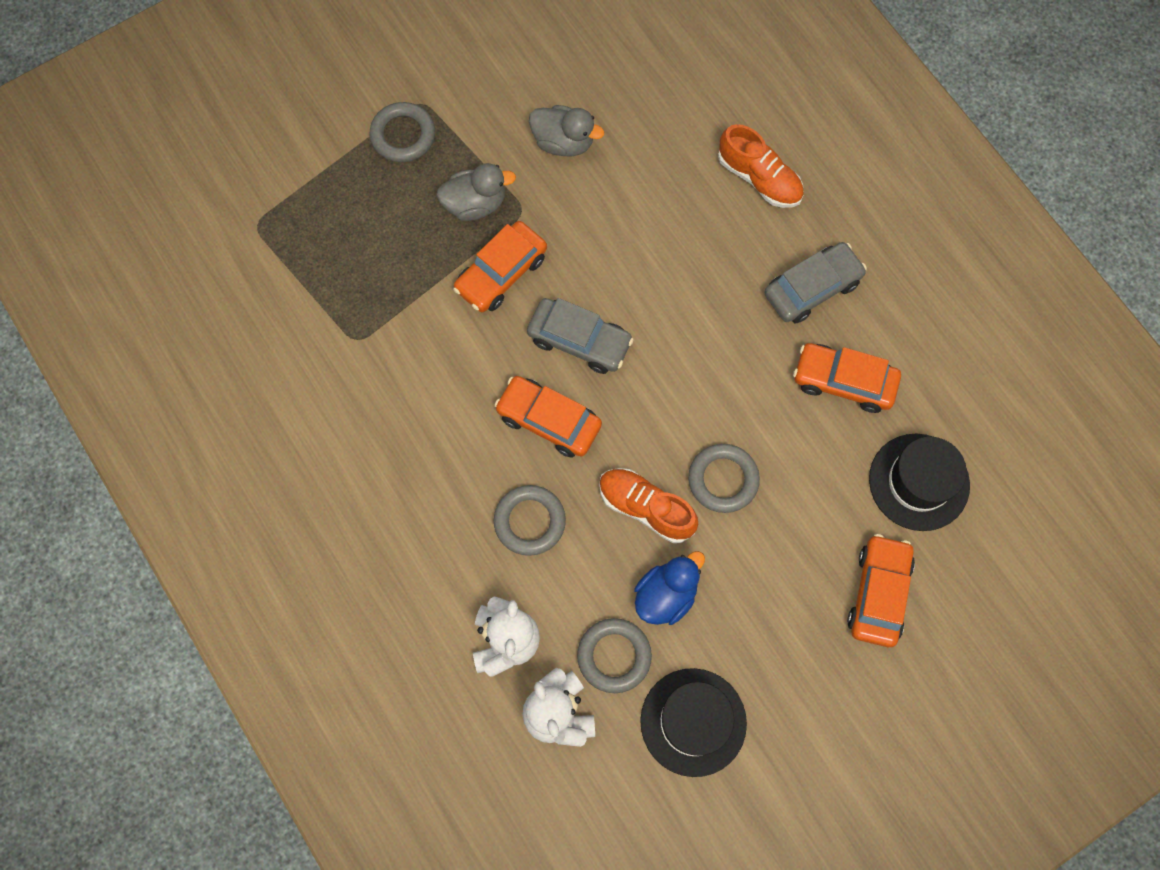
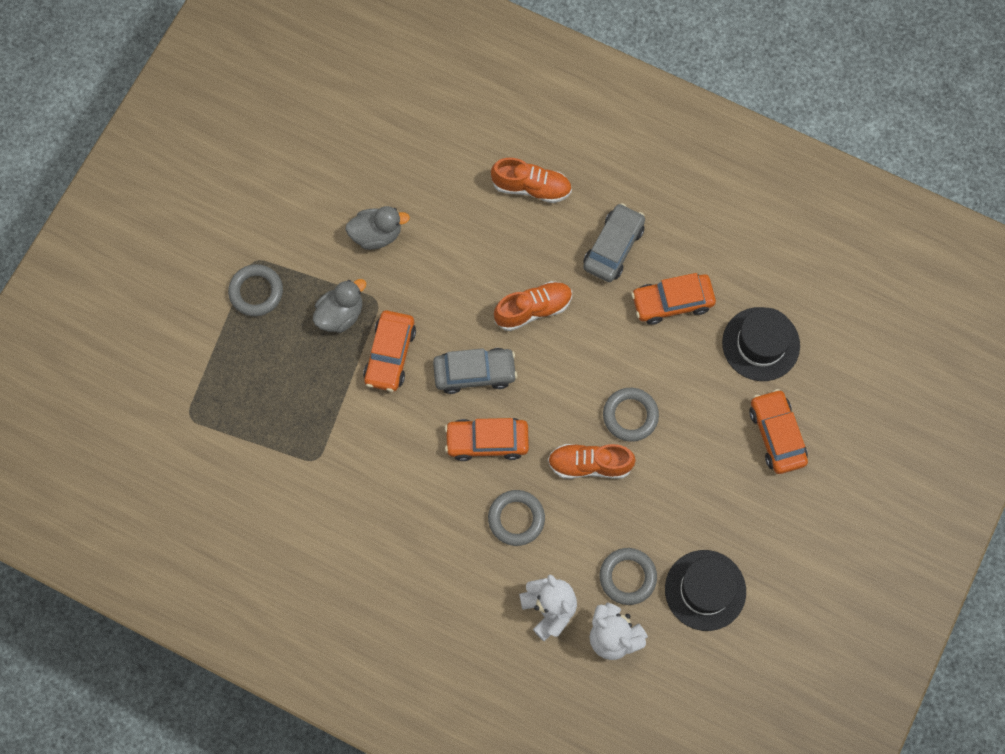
camera: 30 degrees left, 0 degrees up
(666, 595) = (638, 516): blue duck -> none
(683, 307) = (533, 309): none -> orange shoe

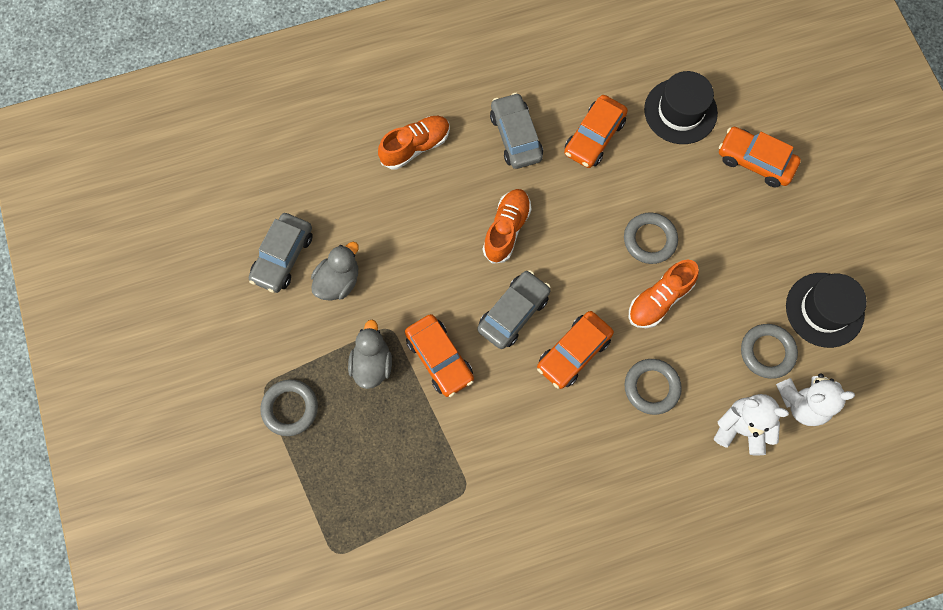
camera: 45 degrees left, 0 degrees up
(356, 181) = (283, 257): none -> grey car

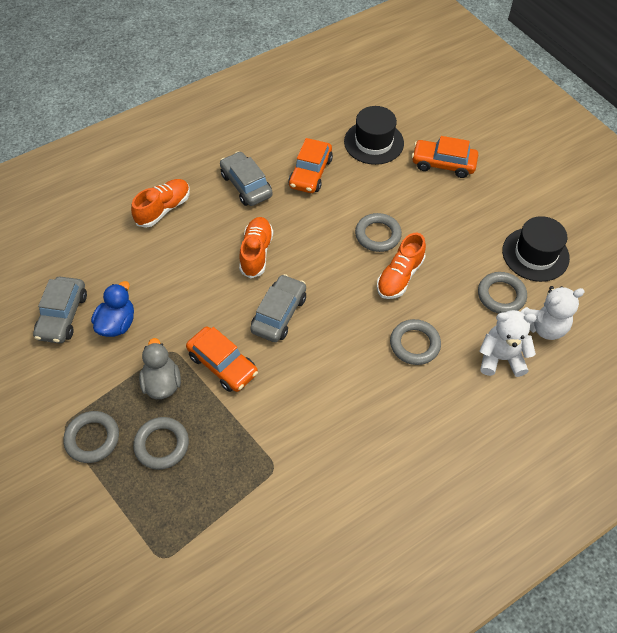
camera: 15 degrees left, 15 degrees down
(338, 281) = (117, 324): grey duck -> blue duck
(358, 433) = (162, 445): none -> grey ring
(573, 353) = (340, 333): orange car -> none

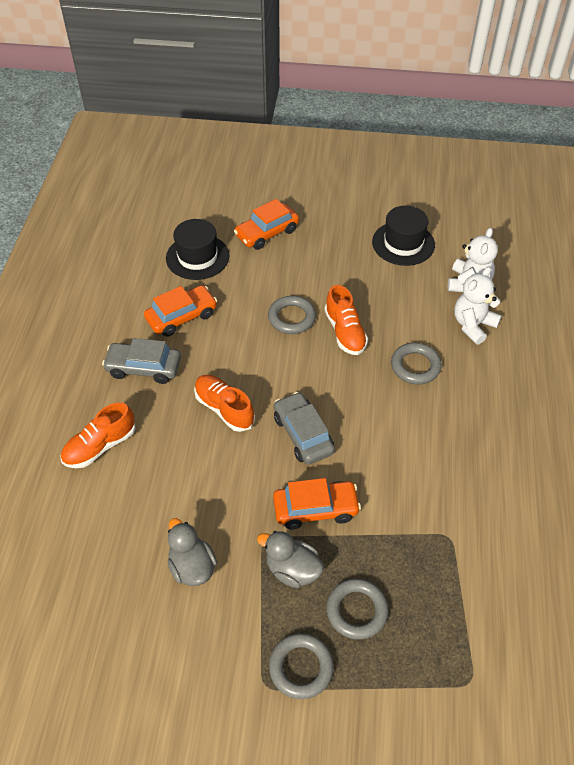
camera: 50 degrees left, 5 degrees down
(63, 315) = (135, 609): grey car -> none
(117, 324) = (192, 566): blue duck -> grey duck
(163, 209) = (100, 446): orange shoe -> orange shoe turned 120 degrees counterclockwise
(310, 173) = (181, 316): orange car -> orange car turned 90 degrees counterclockwise
(501, 295) = (420, 287): grey ring -> none

